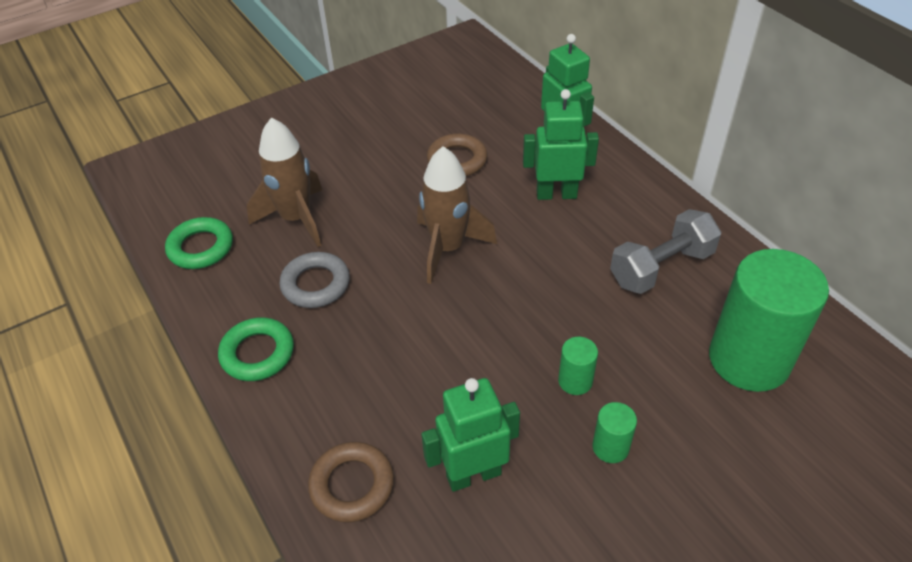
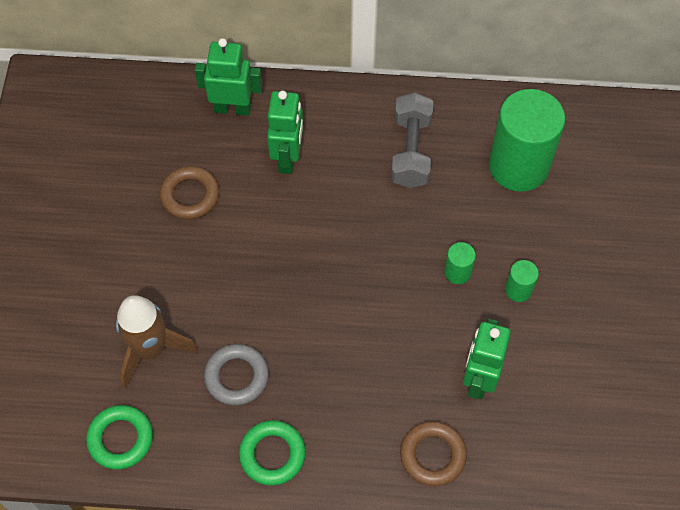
camera: 55 degrees left, 15 degrees up
(448, 248) = (279, 266): brown rocket -> none
(556, 194) = (288, 158): green robot -> green robot turned 150 degrees clockwise

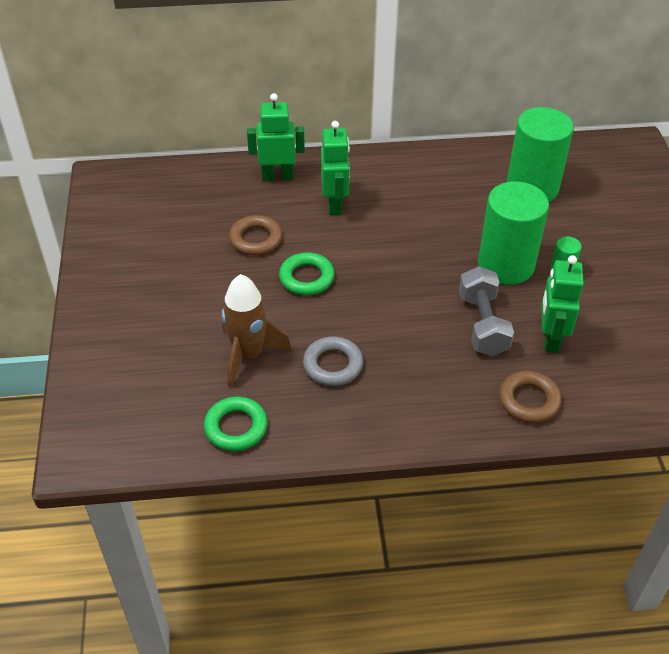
camera: 10 degrees left, 15 degrees down
(272, 454) = (382, 420): green ring -> green ring (306, 278)
(411, 151) = (438, 188): grey dumbbell -> grey dumbbell (482, 324)
(457, 272) = (506, 265): green cylinder -> green cylinder, size x2.35

